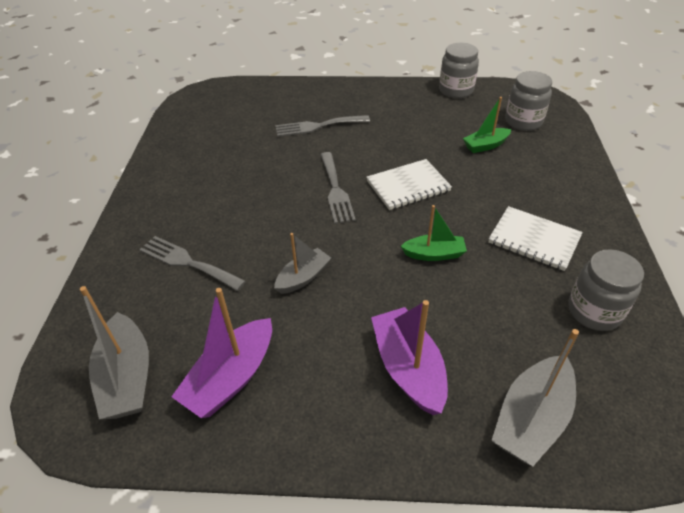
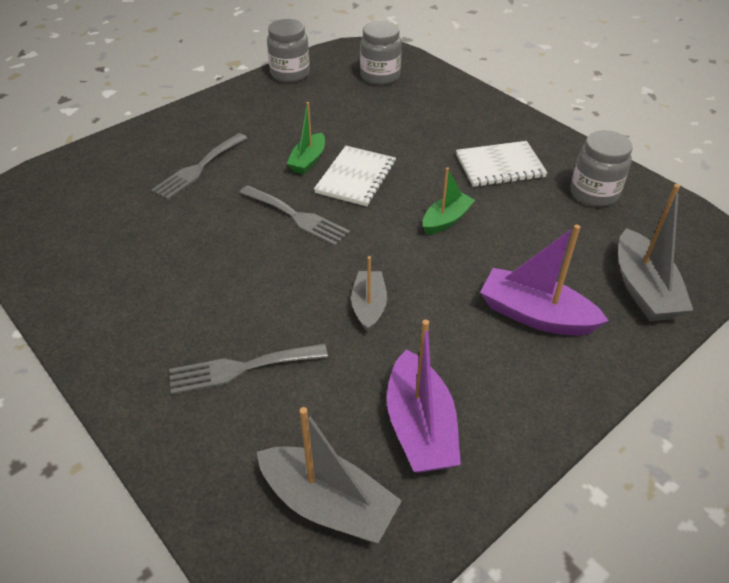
camera: 45 degrees left, 0 degrees up
(485, 145) = (375, 111): green boat -> green boat (308, 161)

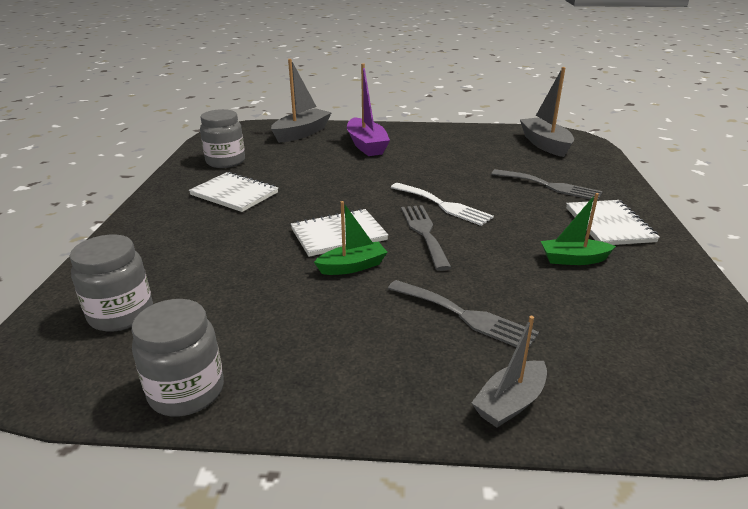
camera: 135 degrees left, 15 degrees down
(139, 329) = (609, 225): none -> white notebook
(198, 168) = (465, 316): grey fork -> grey fork turned 45 degrees clockwise
(319, 260) = (443, 205): none -> white fork
(369, 306) = (444, 177): grey boat -> grey boat (510, 403)
(420, 426) = (478, 144): purple boat -> none
(446, 220) = (330, 187): green boat -> green boat (573, 259)

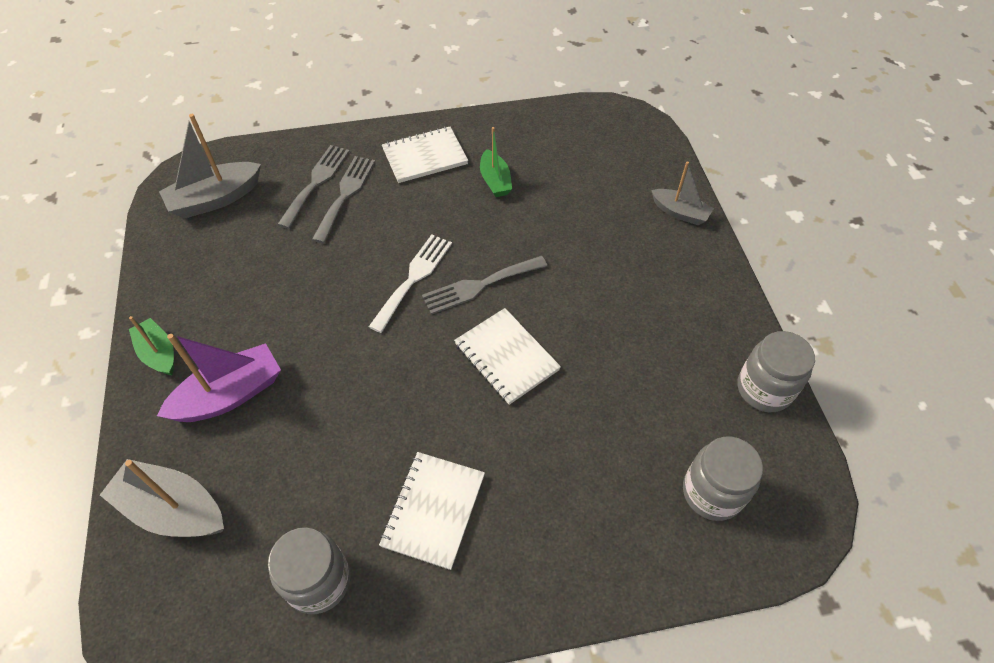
camera: 105 degrees left, 25 degrees up
(352, 266) = (562, 329): green boat -> green boat (159, 353)
(465, 316) = (602, 241): grey fork -> grey fork (316, 182)

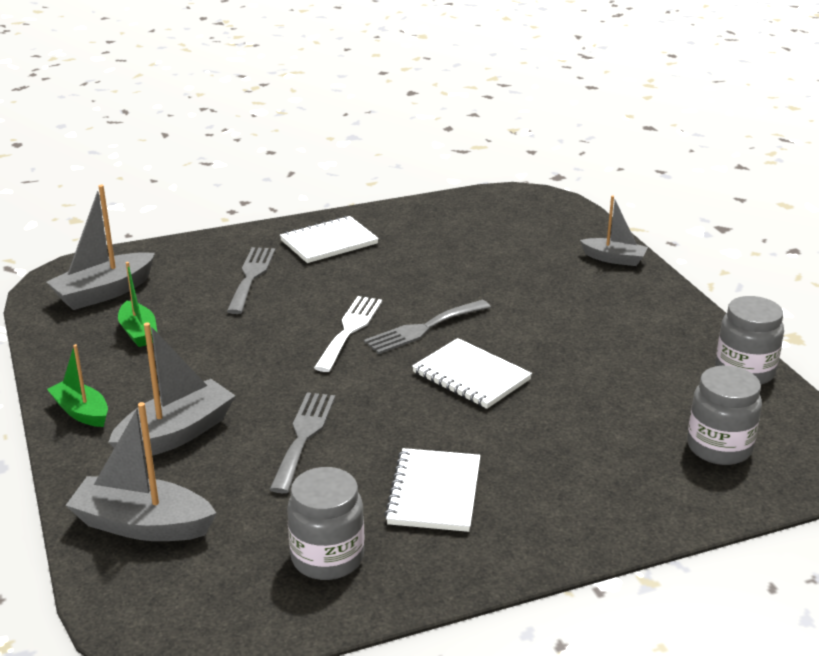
camera: 10 degrees left, 25 degrees down
(230, 395) = (176, 434): purple boat -> grey boat
(316, 182) = (215, 270): grey fork -> grey fork (303, 436)
(495, 181) = (412, 253): green boat -> green boat (138, 332)

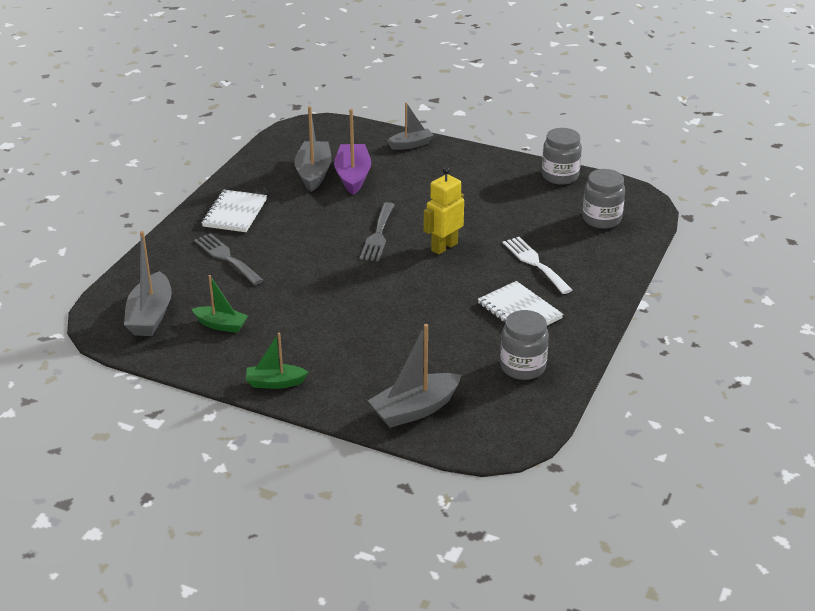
camera: 45 degrees left, 5 degrees up
(176, 434) = (349, 361): grey boat -> grey boat (314, 173)
(303, 436) = (415, 323): grey fork -> none
(349, 330) = (340, 257): white fork -> white fork (535, 263)
(471, 376) = (444, 247): white notebook -> yellow robot
(498, 261) = (353, 176): none -> purple boat

